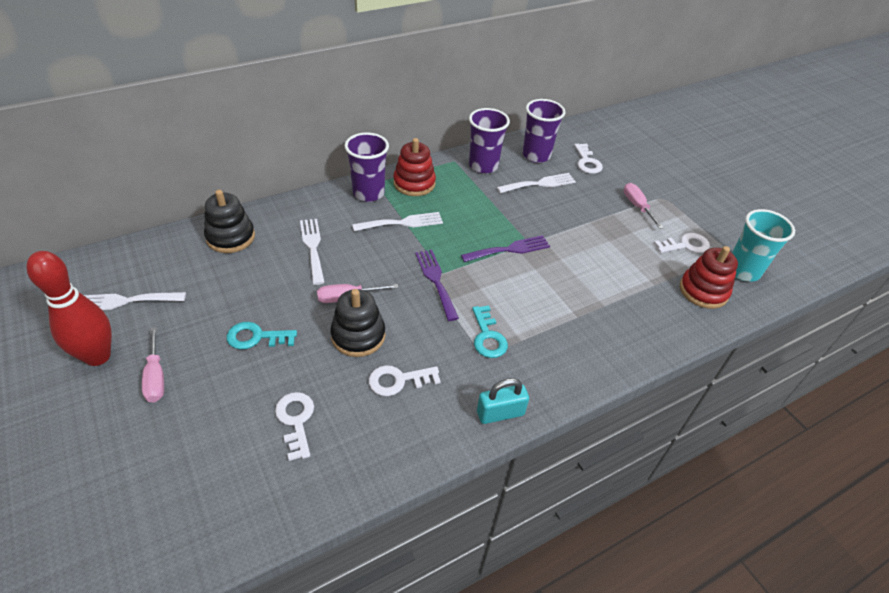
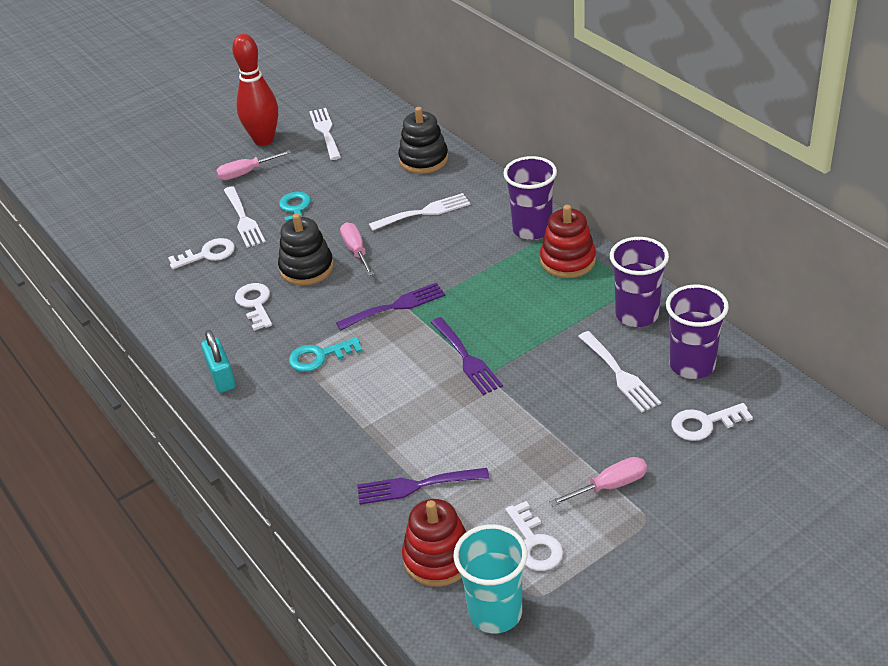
camera: 90 degrees right, 5 degrees down
(402, 223) = (486, 265): white fork -> white fork (244, 220)
(638, 294) = (416, 486): none -> purple fork

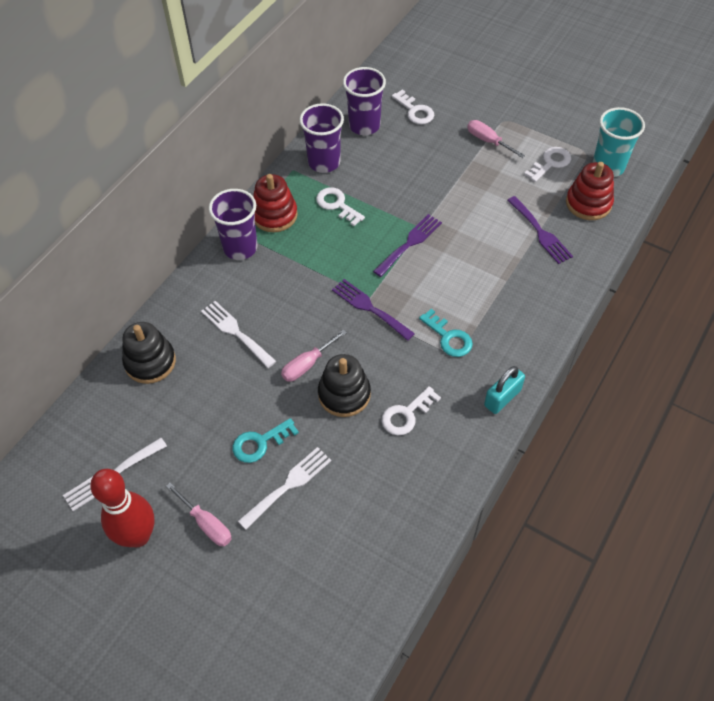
camera: 115 degrees left, 15 degrees up
(207, 254) = (353, 492): white key -> white key (337, 205)
(620, 375) = (389, 158): white fork -> none

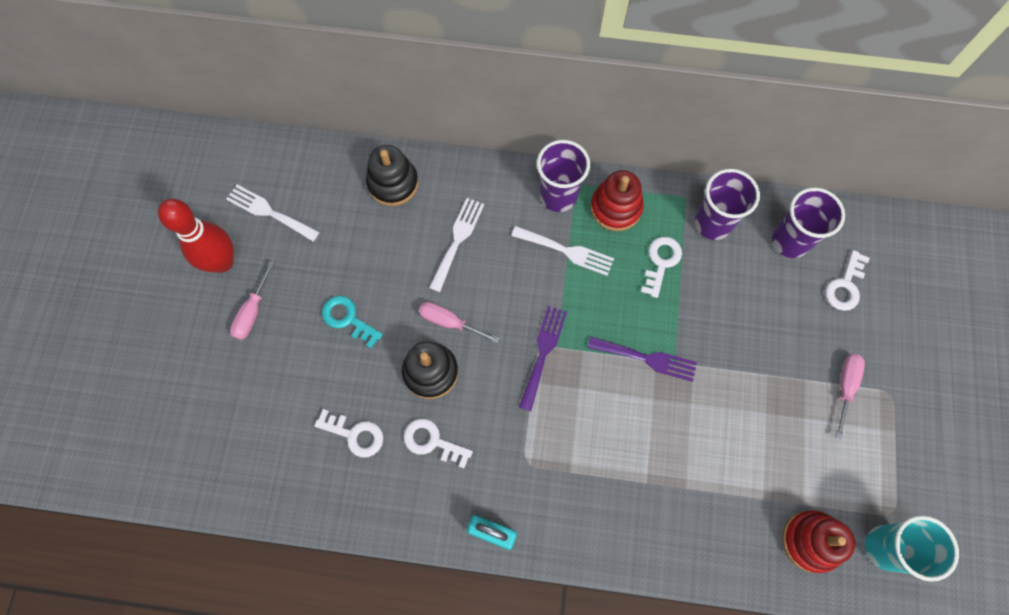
camera: 65 degrees right, 15 degrees up
(288, 485) = (315, 364): white fork -> white fork (567, 251)
(448, 337) = (542, 448): turquoise key -> none
(540, 233) = (735, 498): purple fork -> none
(550, 163) = (851, 473): white key -> white key (355, 434)

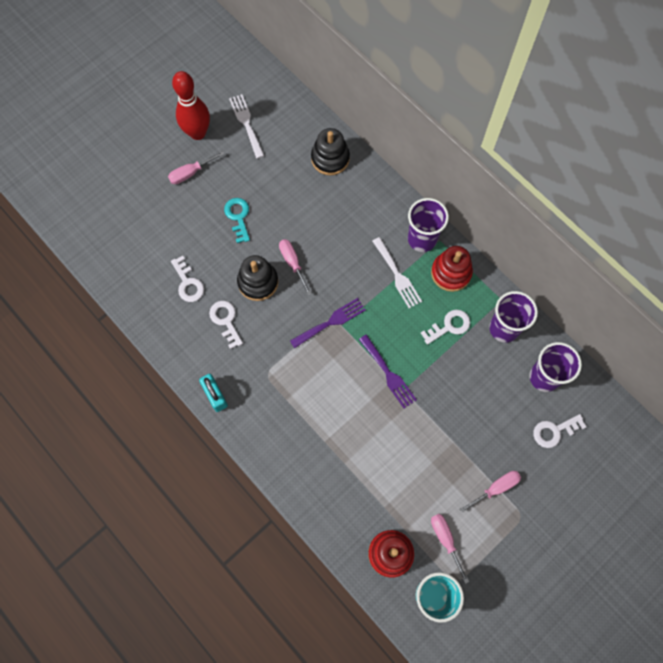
camera: 40 degrees right, 0 degrees up
(457, 240) = (338, 220): white fork -> none
(847, 480) = (445, 540): none -> pink screwdriver

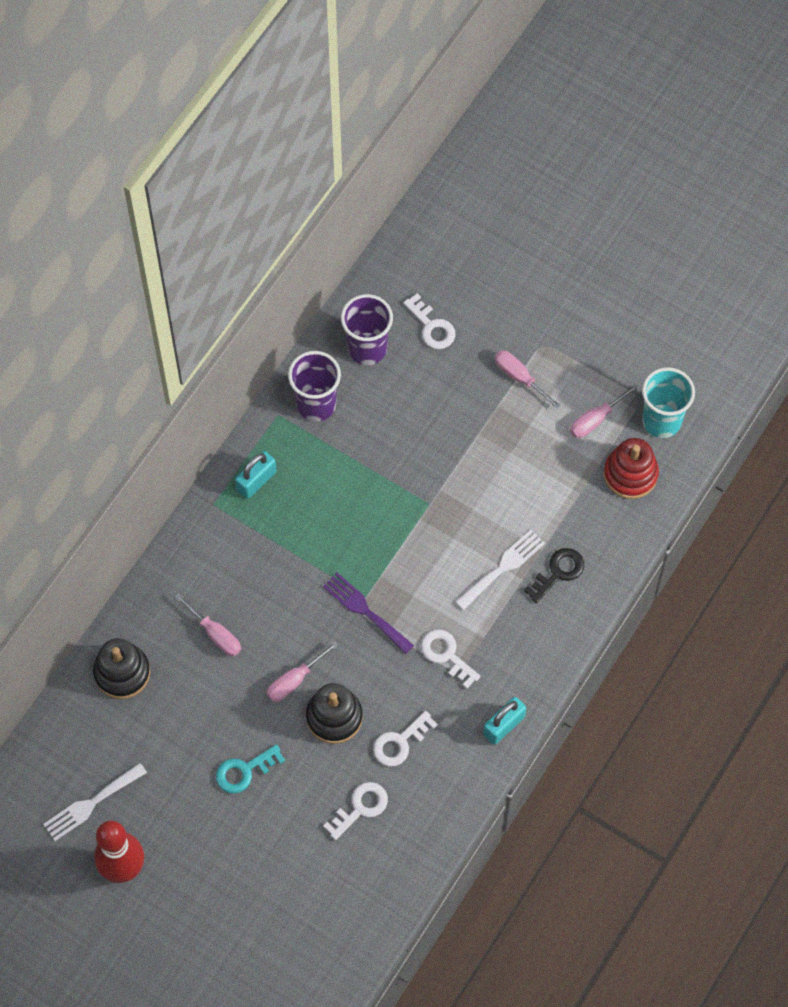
camera: 105 degrees left, 5 degrees down
(191, 173) = (192, 857): pink screwdriver -> pink screwdriver (215, 634)
(322, 470) = (558, 572): none -> black key
(388, 374) = (415, 525): purple fork -> none
(397, 275) = (277, 545): white fork -> white fork (503, 567)
(422, 239) = (217, 526): purple cup -> none
(449, 326) = (331, 468): white key -> white key (446, 655)
(451, 273) = (256, 481): red stacking toy -> turquoise padlock

